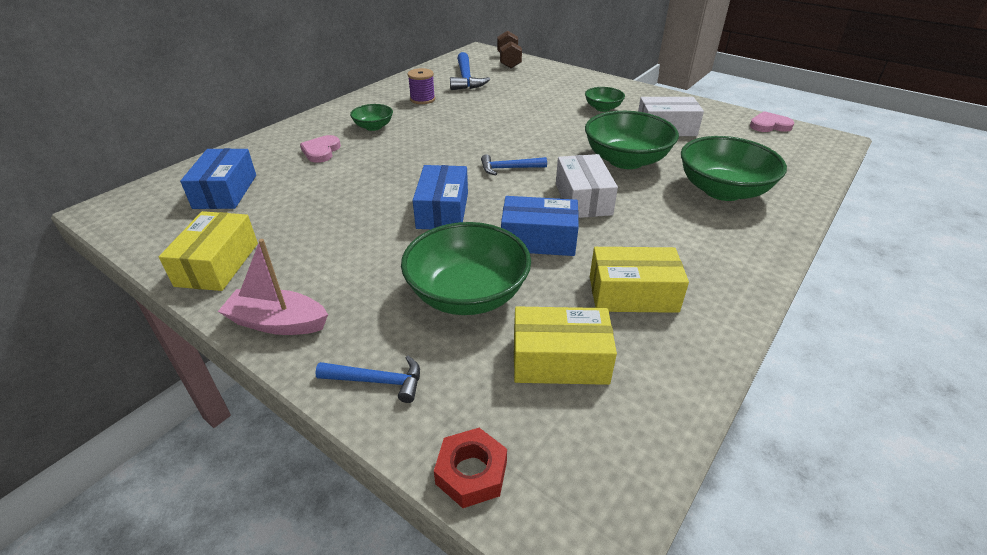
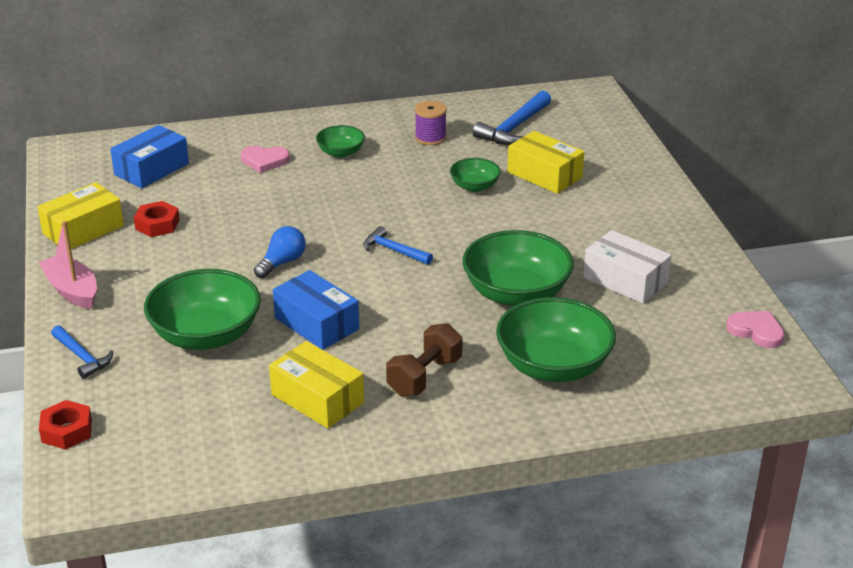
camera: 40 degrees right, 5 degrees down
(290, 229) = (157, 225): none -> red nut
(321, 151) = (264, 161): pink heart -> pink heart turned 135 degrees counterclockwise
(442, 210) = (282, 263): blue box -> blue light bulb
(508, 61) = (601, 121): brown dumbbell -> brown dumbbell (424, 376)
(560, 360) = (199, 408): yellow box -> yellow box (544, 175)
(583, 199) = (410, 309): white box -> none
(603, 108) = (600, 227): green bowl -> green bowl (474, 186)

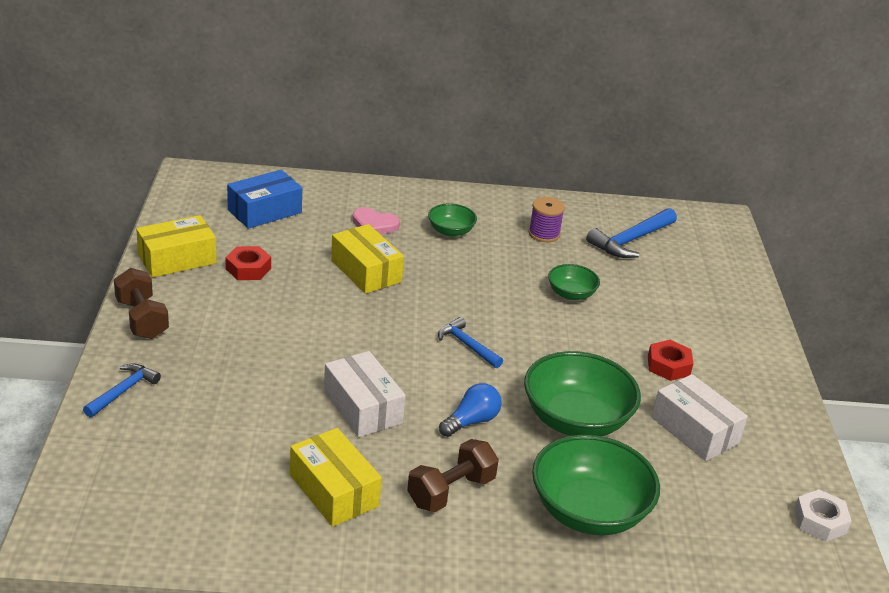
camera: 10 degrees right, 0 degrees up
(67, 431) = (77, 467): red nut -> red nut (668, 365)
(72, 290) = (142, 319): pink boat -> brown dumbbell
(82, 357) = (123, 391): blue hammer -> blue hammer turned 120 degrees counterclockwise
(206, 335) = (250, 395): green bowl -> none
(282, 263) = (352, 334): blue light bulb -> blue light bulb (471, 421)
(316, 323) = (362, 407): blue box -> white box
(544, 175) = (646, 296): yellow box -> yellow box (366, 271)
(756, 331) = (820, 521): pink heart -> white nut

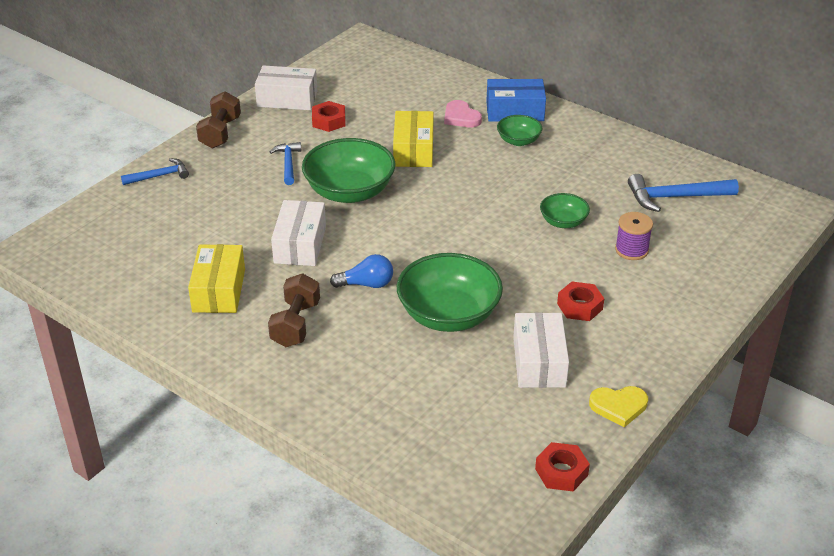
camera: 40 degrees right, 5 degrees up
(177, 259) = (287, 99): yellow box -> white box
(264, 211) = (387, 82): blue box -> blue box (515, 111)
(451, 491) = (295, 324): brown dumbbell -> brown dumbbell turned 75 degrees counterclockwise
(467, 345) = (428, 230): blue hammer -> blue hammer (288, 163)
(544, 234) = (599, 167): purple spool -> purple spool (631, 250)
(588, 511) = (379, 380): green bowl -> green bowl (349, 192)
(793, 441) = (618, 406): none -> yellow heart
(820, 521) = (561, 472): white nut -> red nut

